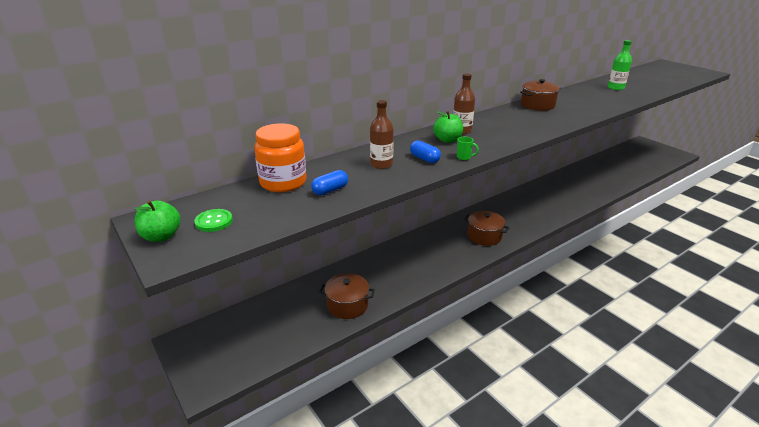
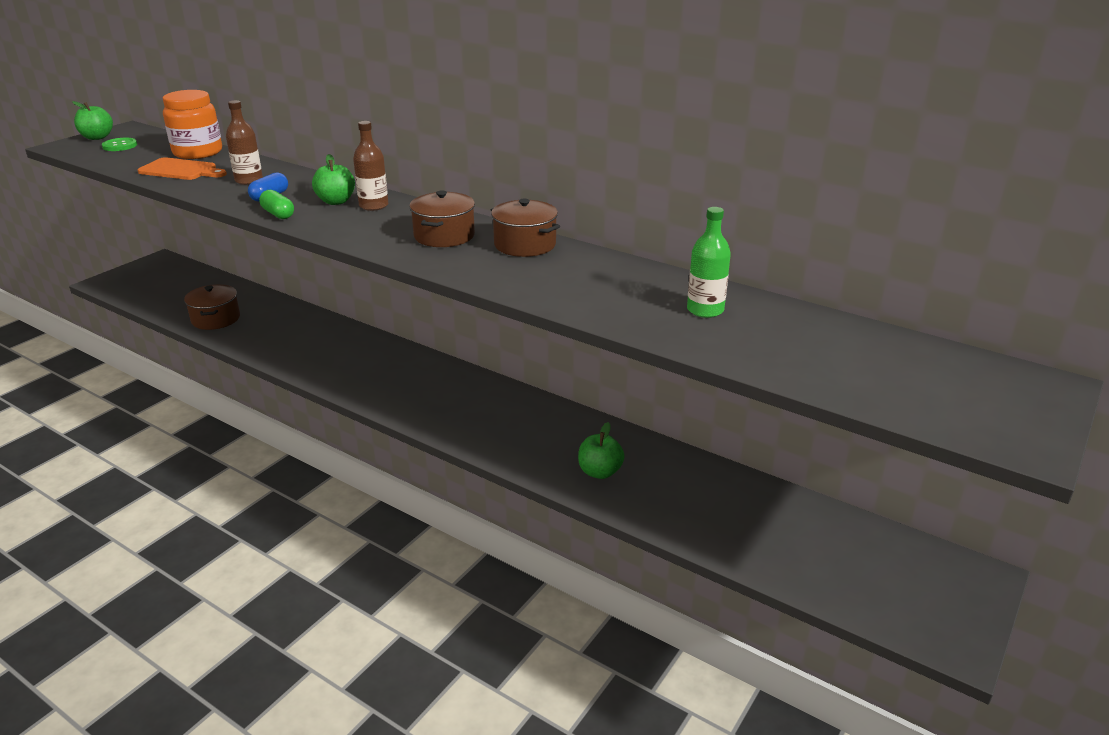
camera: 70 degrees right, 0 degrees up
(330, 190) = (181, 170): blue capsule -> orange cutting board
(464, 157) = (278, 214): green mug -> green capsule
(484, 236) = (388, 385): brown pot -> brown pot (444, 236)
(580, 191) = (600, 472): none -> green apple

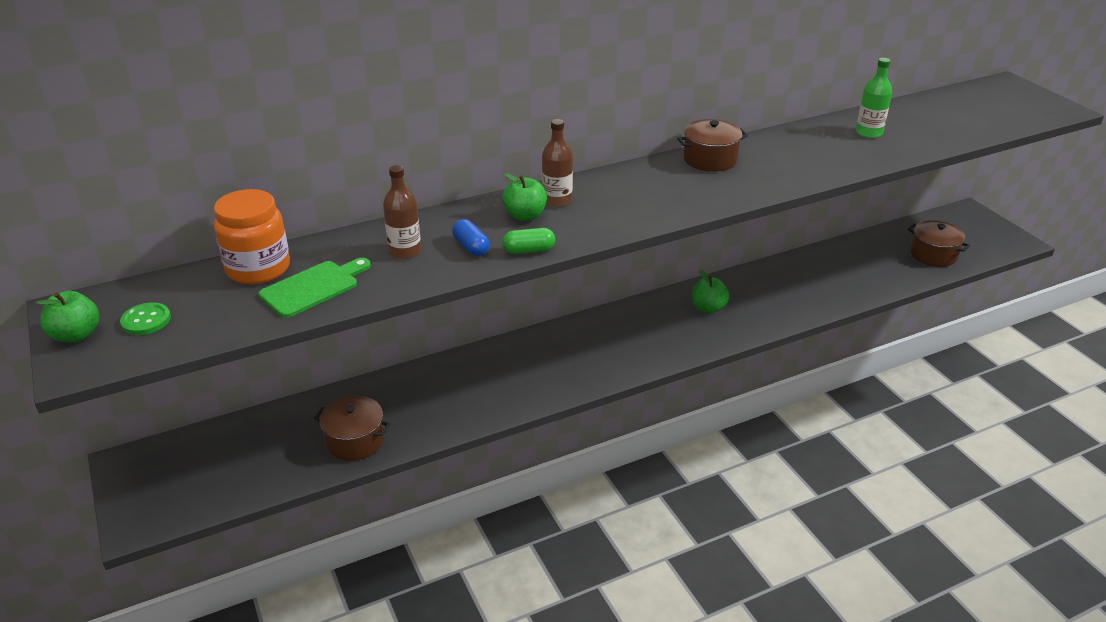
camera: 60 degrees left, 5 degrees up
(181, 170) = (313, 287): orange cutting board -> green cutting board
(444, 236) = (662, 185): brown pot -> brown pot (933, 255)
(600, 472) = (800, 295): green apple -> green apple (708, 308)

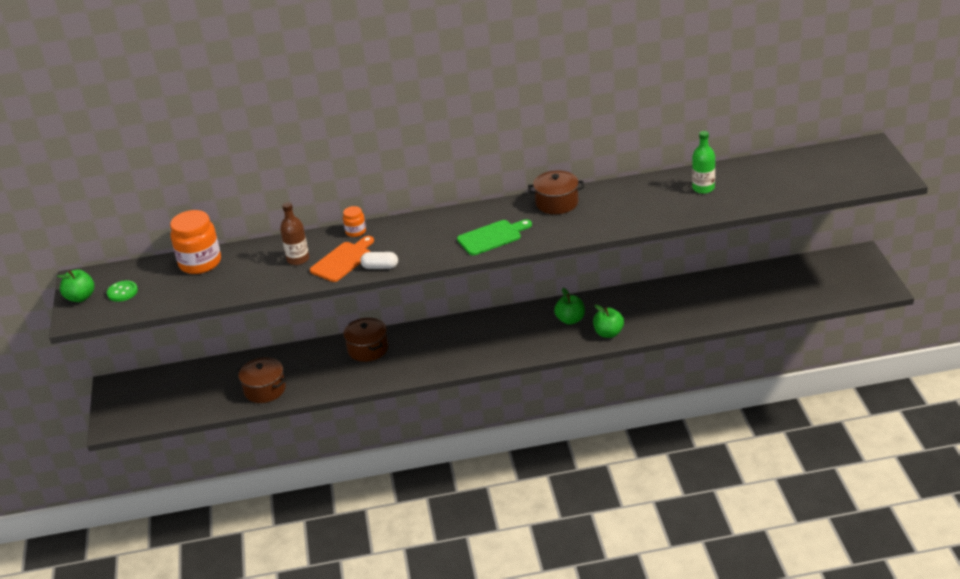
camera: 20 degrees right, 0 degrees up
(313, 287) = (229, 280): green cutting board -> green cutting board (492, 237)
(469, 211) = (355, 232): none -> orange jar
(471, 247) = (343, 260): blue capsule -> orange cutting board
(525, 216) = (392, 239): green apple -> green apple (608, 333)
(528, 250) = (380, 267): green capsule -> white capsule
(557, 200) = (421, 229): brown bottle -> none
(933, 255) = (794, 293): brown pot -> brown pot (368, 349)

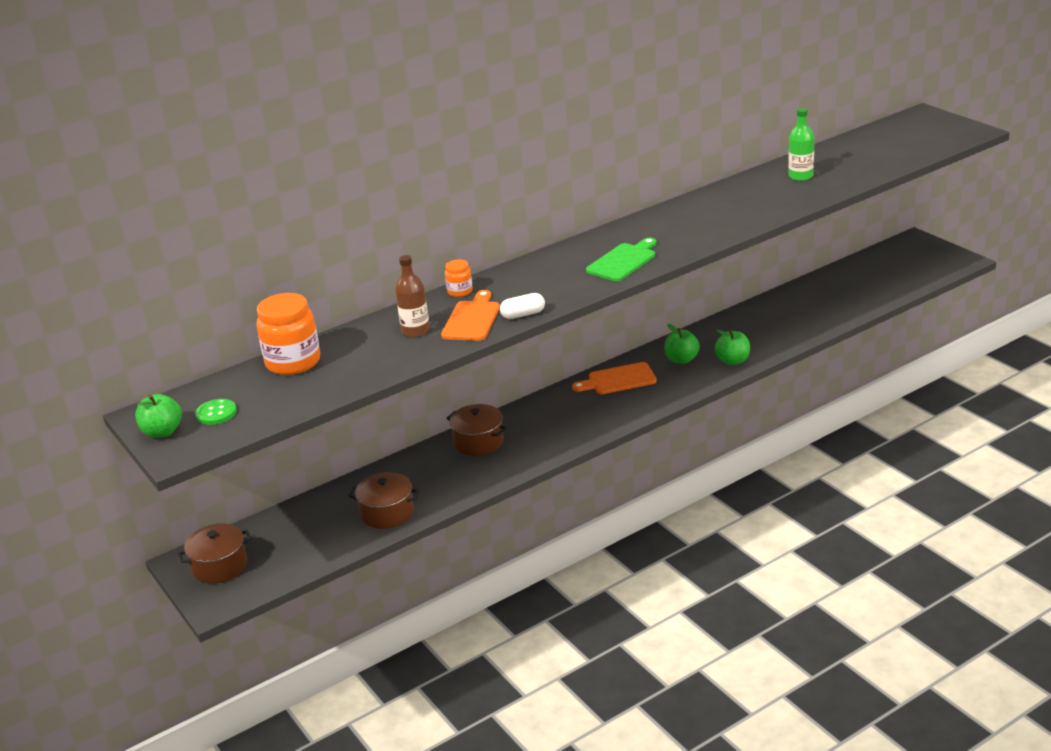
camera: 25 degrees left, 5 degrees down
(508, 324) = (618, 380): none -> orange cutting board
(557, 203) = (662, 219): brown pot -> brown pot (220, 566)

